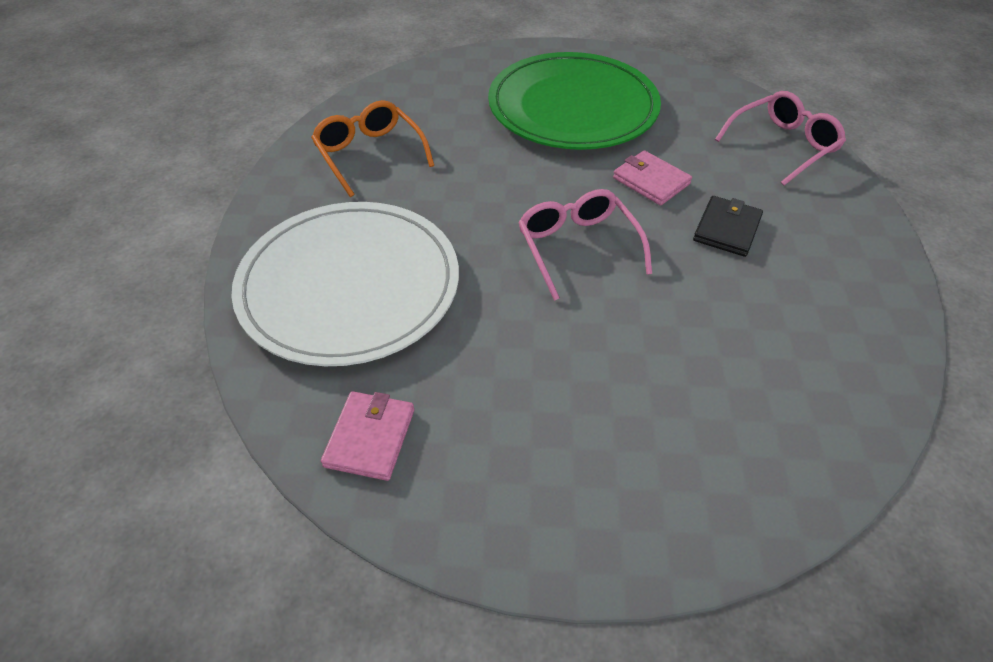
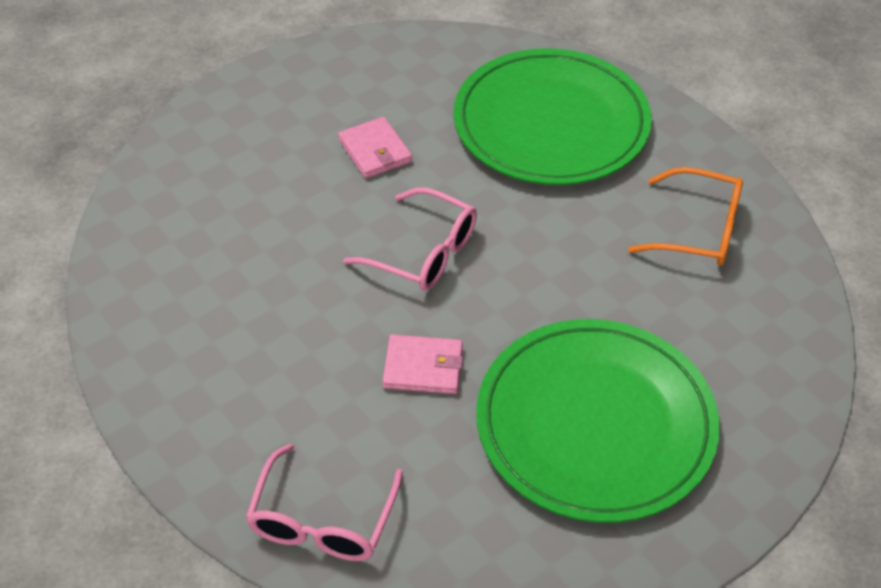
camera: 140 degrees right, 0 degrees up
(349, 286) = (551, 123): white plate -> green plate
(370, 438) = (423, 61): pink wallet -> pink wallet (375, 151)
(727, 229) = (312, 353): black wallet -> none

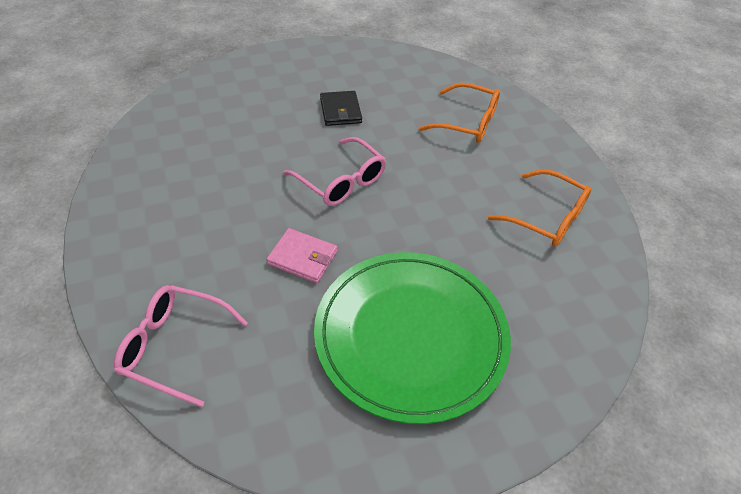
camera: 15 degrees right, 0 degrees up
(322, 520) = (174, 346): pink glasses -> pink glasses turned 75 degrees clockwise
(375, 151) = (340, 111): pink wallet -> black wallet
(551, 123) = (467, 122): green plate -> orange glasses

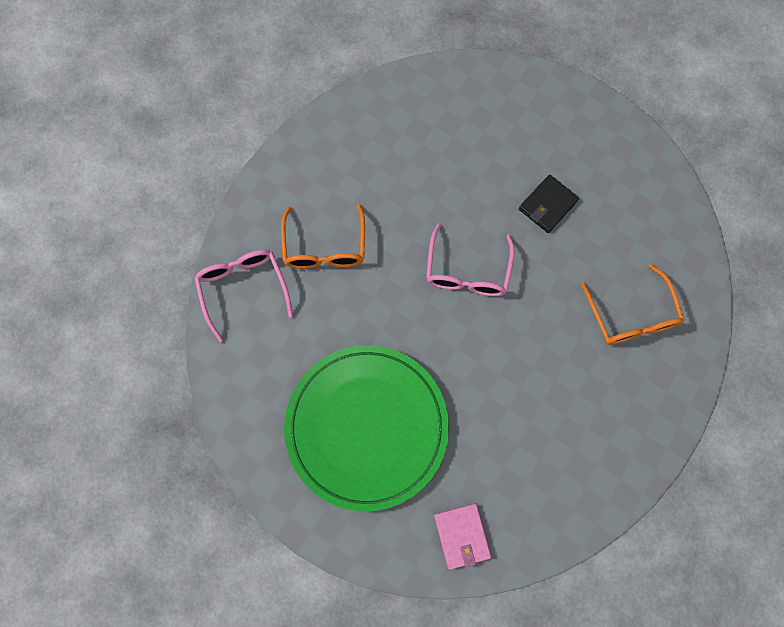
camera: 55 degrees right, 25 degrees up
(302, 258) = (372, 305): pink wallet -> pink wallet (461, 536)
(547, 218) = (567, 454): orange glasses -> orange glasses (325, 247)

